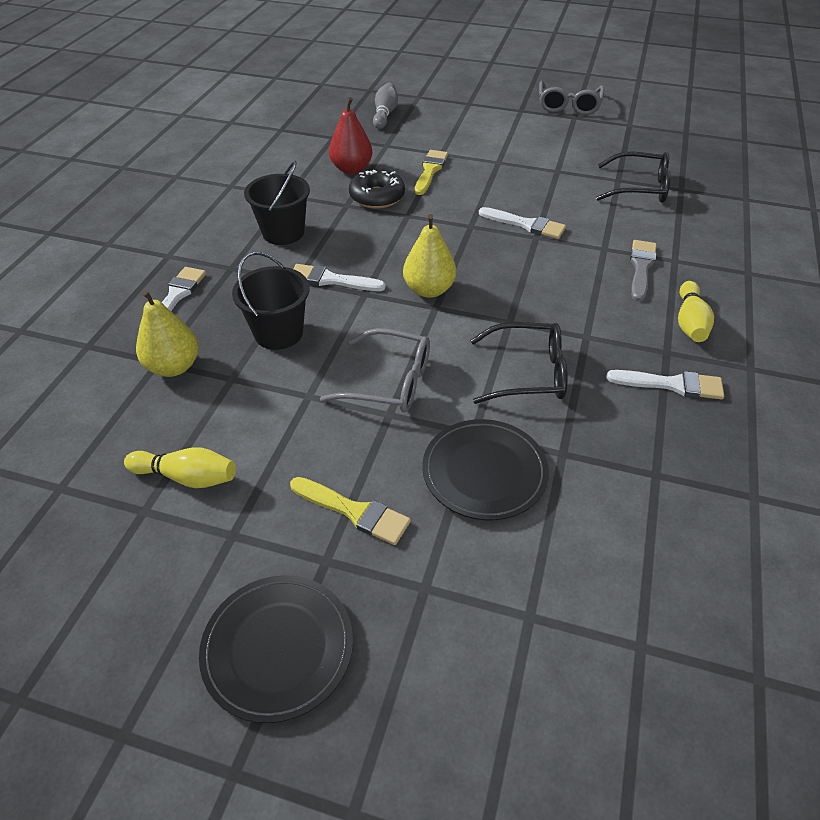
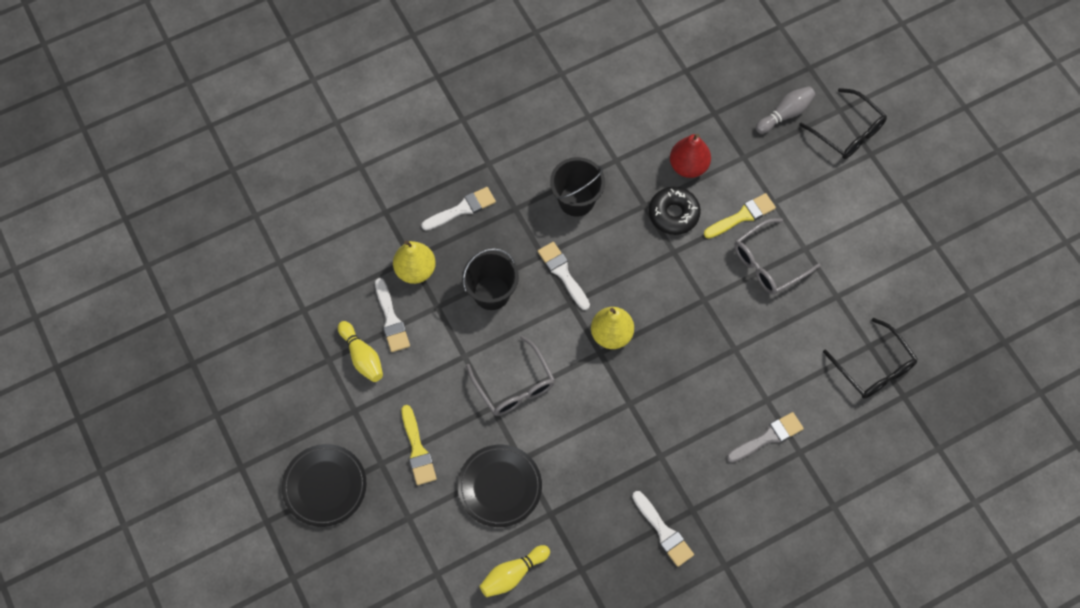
camera: 45 degrees right, 20 degrees up
(526, 224) = (742, 331): white brush -> white brush (391, 319)
(527, 373) = (594, 449): black glasses -> black glasses (847, 131)
(568, 105) = (952, 225): grey glasses -> grey glasses (769, 263)
(690, 322) = (736, 504): yellow bowling pin -> yellow bowling pin (513, 574)

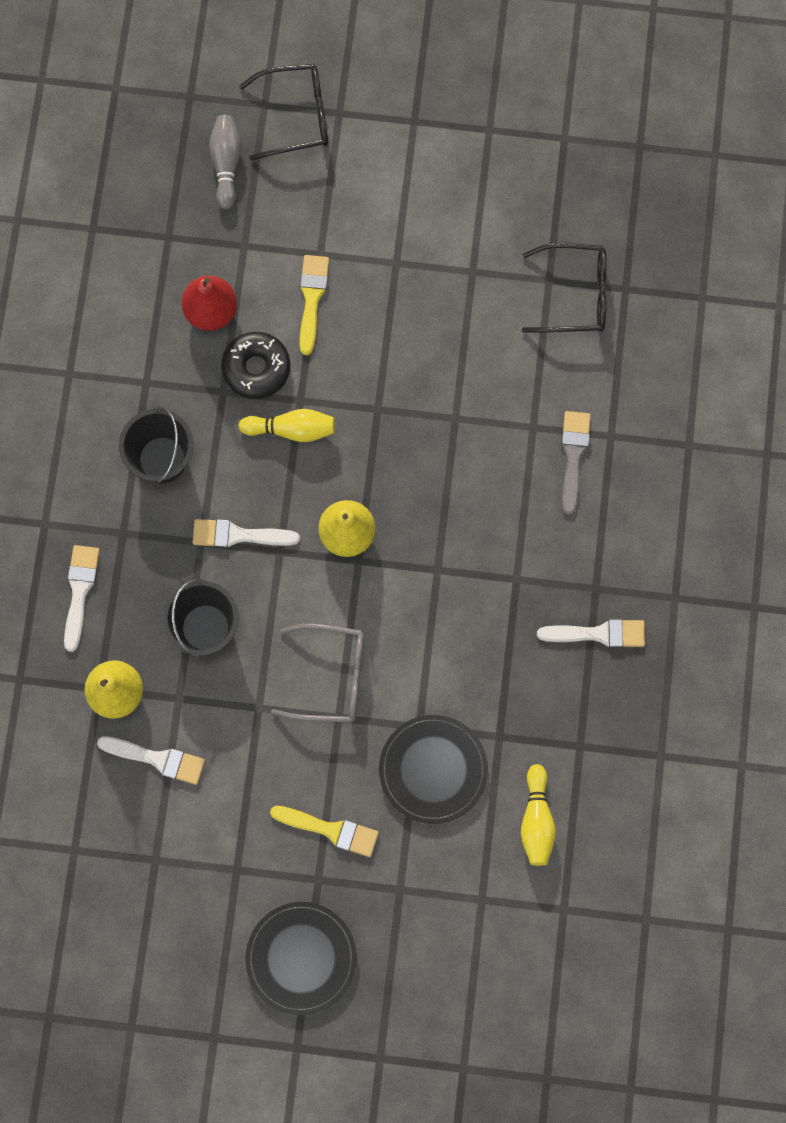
camera: 55 degrees left, 10 degrees up
(362, 356) = (178, 820): yellow bowling pin -> yellow bowling pin (291, 429)
(769, 263) = (385, 312): grey glasses -> none

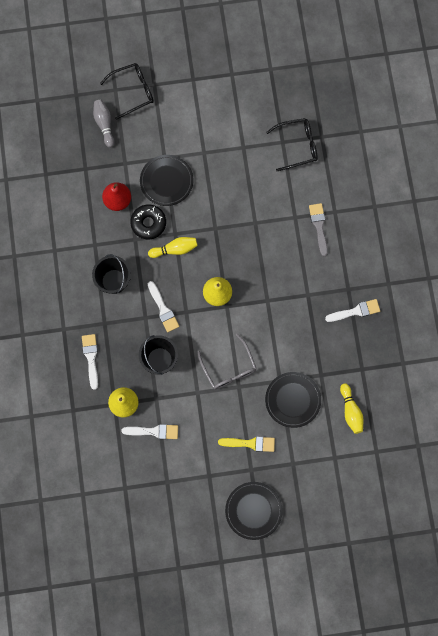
camera: 15 degrees left, 0 degrees up
(239, 535) = (163, 309): white brush -> white brush turned 105 degrees counterclockwise
(312, 298) = (166, 181): yellow brush -> black plate
(330, 677) = (229, 367): grey glasses -> grey glasses turned 75 degrees clockwise

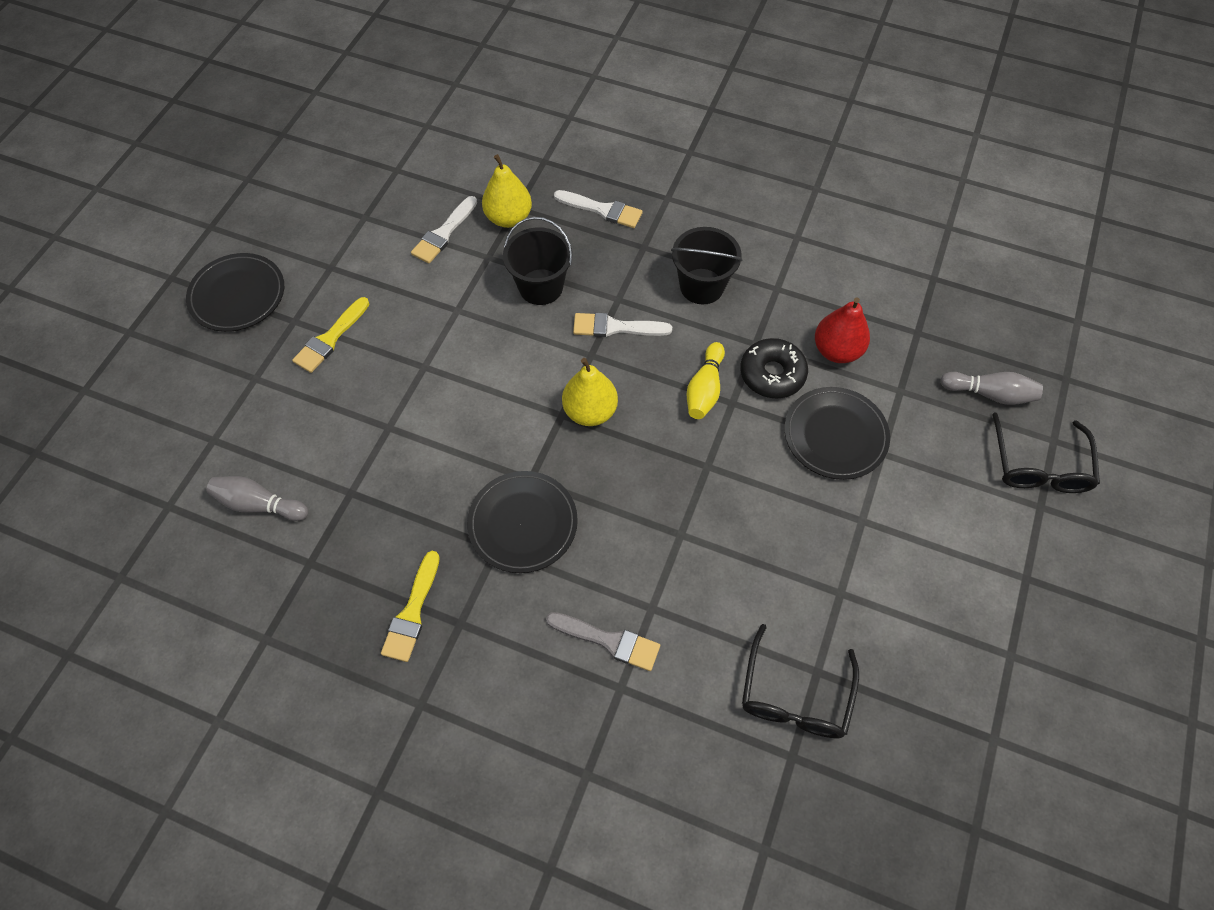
camera: 120 degrees right, 15 degrees down
(229, 367) = (462, 368): grey glasses -> none
(293, 400) = (345, 429): black plate -> black plate (523, 523)
(351, 411) = (259, 504): yellow bowling pin -> grey bowling pin
(355, 311) = (412, 612): white brush -> yellow brush

